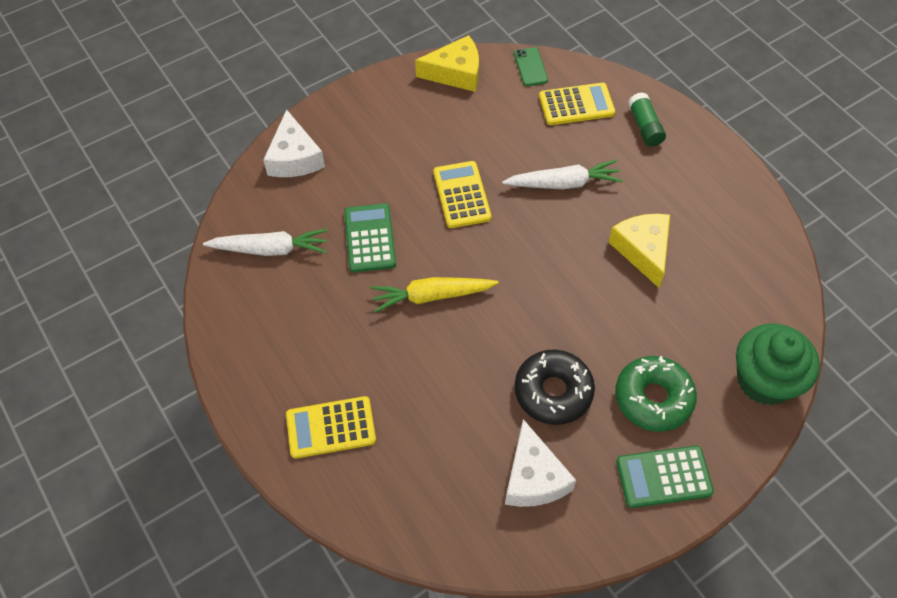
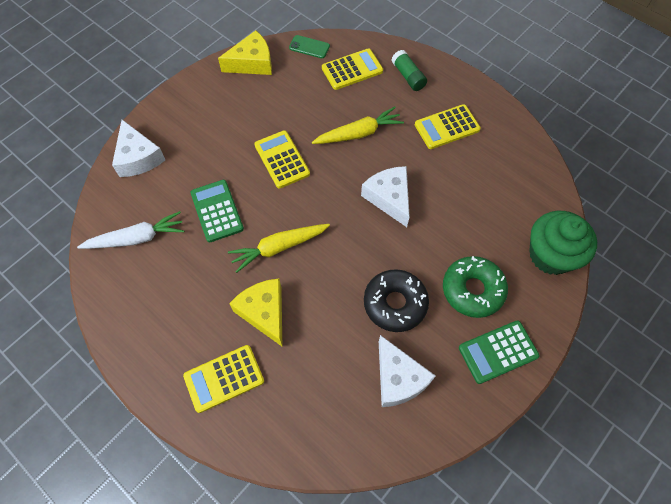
camera: 15 degrees left, 5 degrees up
(530, 67) = (309, 47): green phone -> green phone turned 45 degrees counterclockwise
(563, 183) = (358, 133): white carrot -> yellow carrot
(580, 268) = (389, 198): none -> white cheese
(643, 250) = (433, 173): yellow cheese -> yellow cheese (264, 312)
(676, 198) = (447, 127): none -> yellow calculator

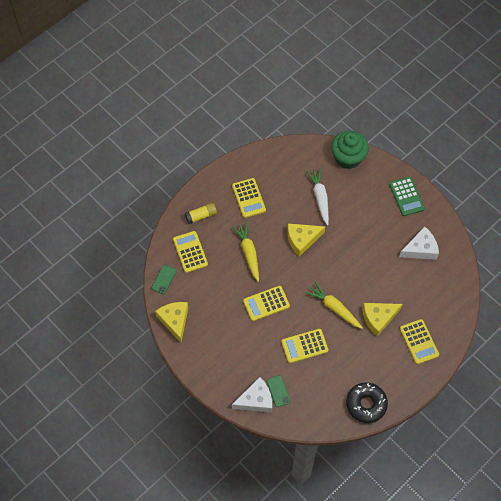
camera: 85 degrees left, 0 degrees up
(136, 238) = (322, 397): white carrot -> white carrot (320, 198)
(149, 182) = (278, 391): none -> green phone
(217, 211) = (304, 346): green calculator -> yellow calculator
(279, 247) = (334, 308): yellow carrot -> yellow carrot turned 150 degrees clockwise
(389, 198) = (302, 240): white cheese -> yellow cheese
(395, 303) = (375, 245): black donut -> black donut (366, 404)
(408, 76) = (201, 216): green glue stick -> yellow glue stick
(472, 290) = (368, 203): green donut -> none

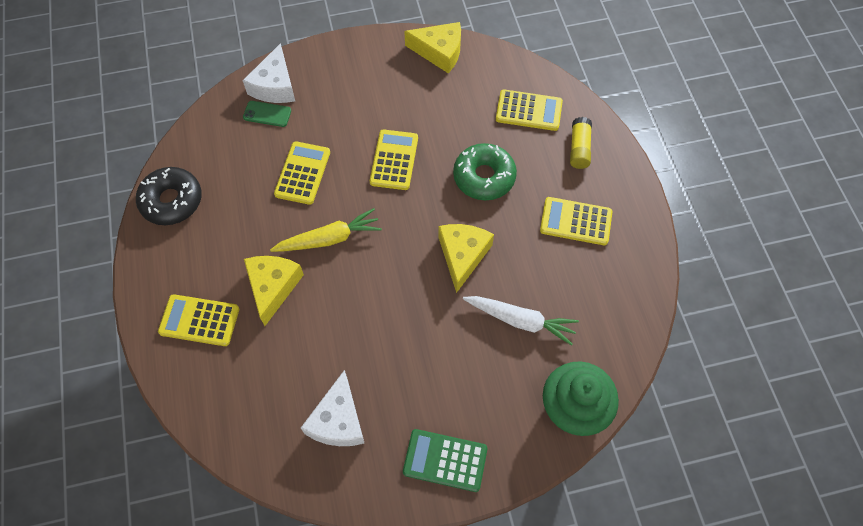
camera: 120 degrees right, 0 degrees up
(163, 279) = (505, 65): green phone -> none
(248, 253) = (484, 177): yellow carrot -> green donut

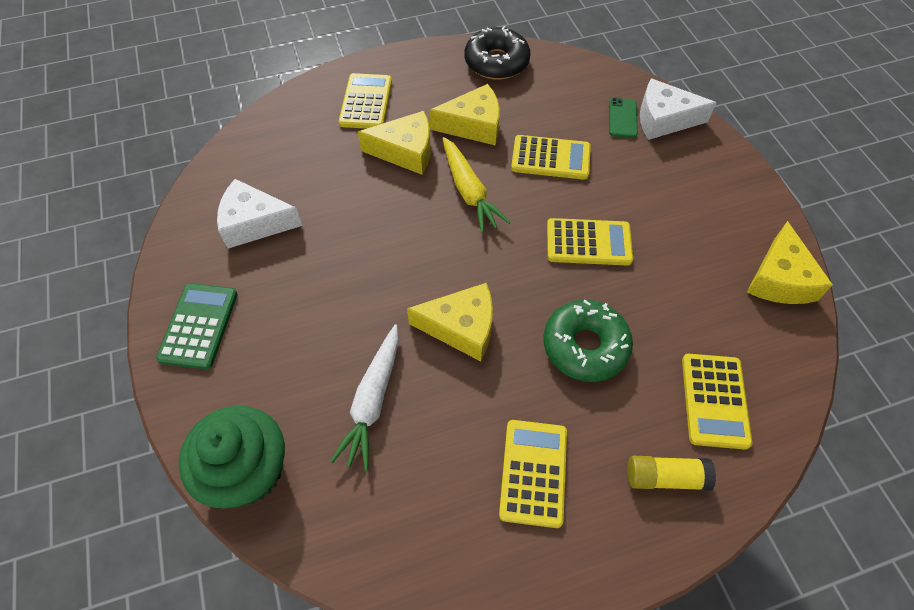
camera: 85 degrees right, 5 degrees down
(252, 228) = (473, 125): none -> yellow cheese

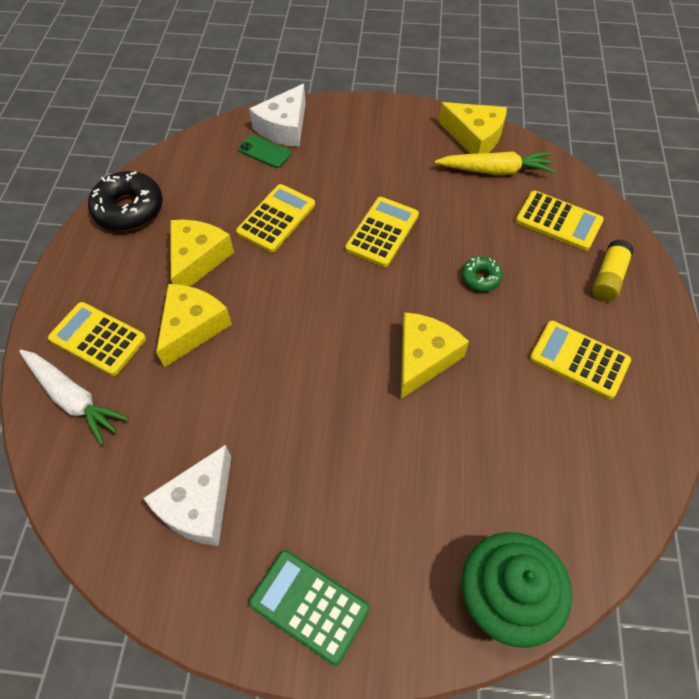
camera: 65 degrees left, 0 degrees up
(373, 400) = (469, 458): white carrot -> white carrot (73, 398)
(469, 191) = (276, 294): yellow carrot -> yellow carrot (495, 170)
(585, 346) = (480, 278): green donut -> green donut, size x0.53

